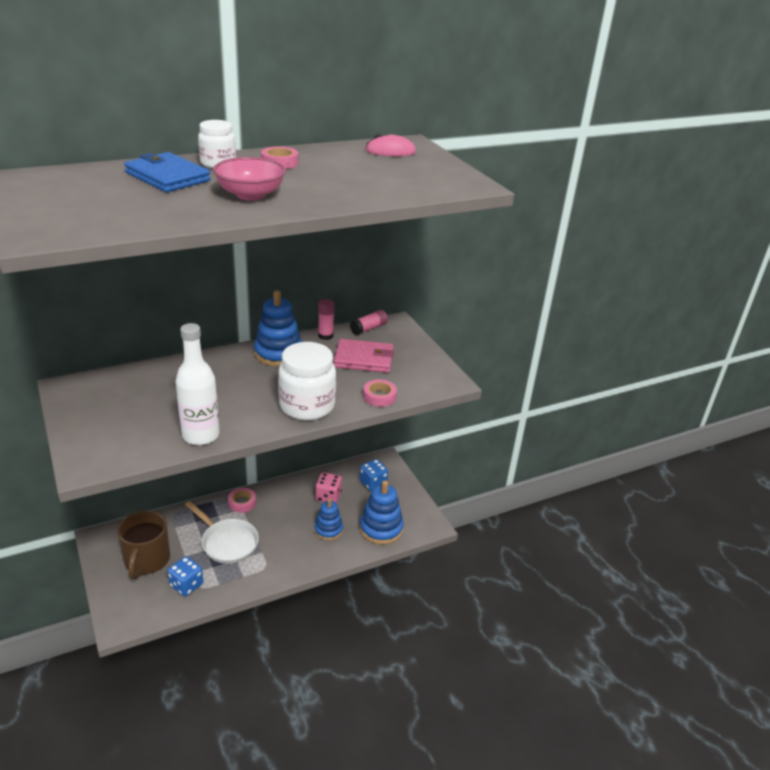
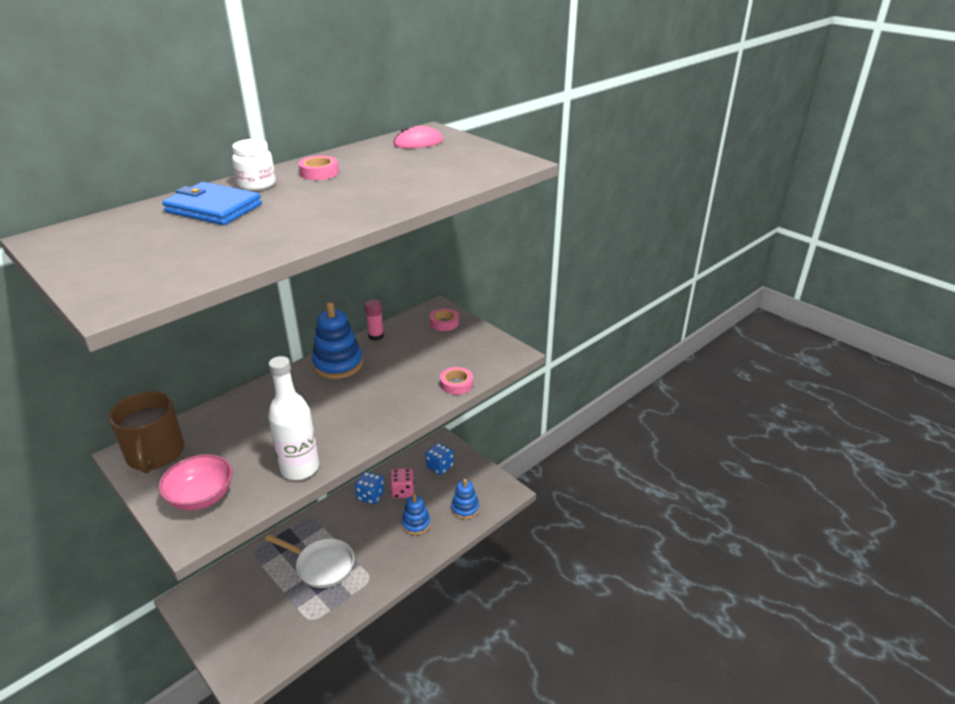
camera: 15 degrees left, 0 degrees up
(146, 560) = (245, 608): brown mug -> brown mug (155, 454)
(186, 585) = (297, 621): blue dice -> blue dice (370, 496)
(242, 502) = (320, 521): pink tape -> pink tape (444, 323)
(250, 195) = (314, 211): pink bowl -> pink bowl (201, 497)
(307, 406) = (392, 411): white jar -> none
(364, 359) = (424, 351): pink wallet -> none
(369, 328) = (414, 319): pink glue stick -> none
(381, 529) = (465, 508): blue stacking toy -> blue stacking toy, size x0.66

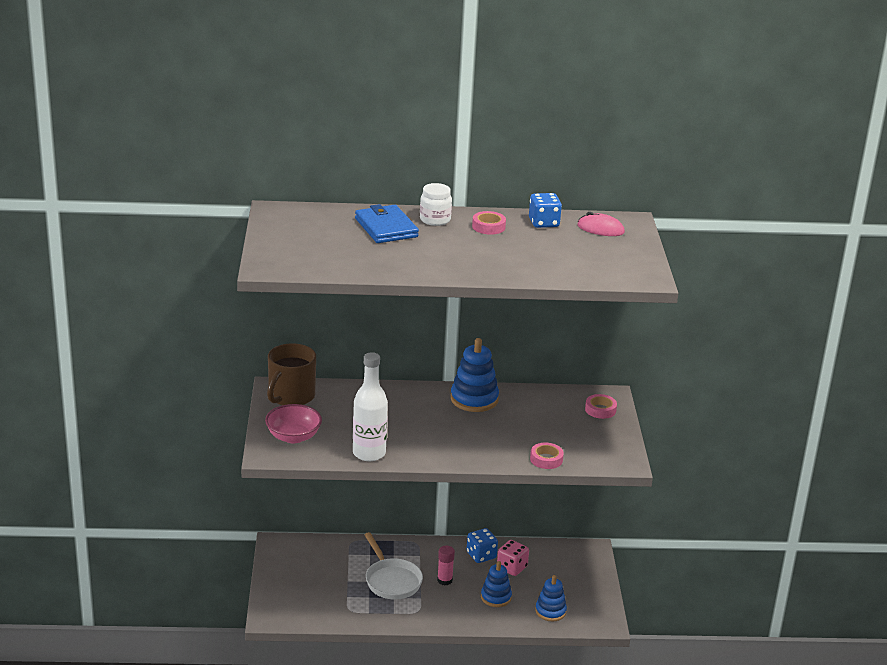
camera: 40 degrees right, 5 degrees down
(376, 336) = (530, 392): pink glue stick -> pink glue stick (444, 580)
(440, 466) = (566, 568): blue dice -> blue dice (544, 223)

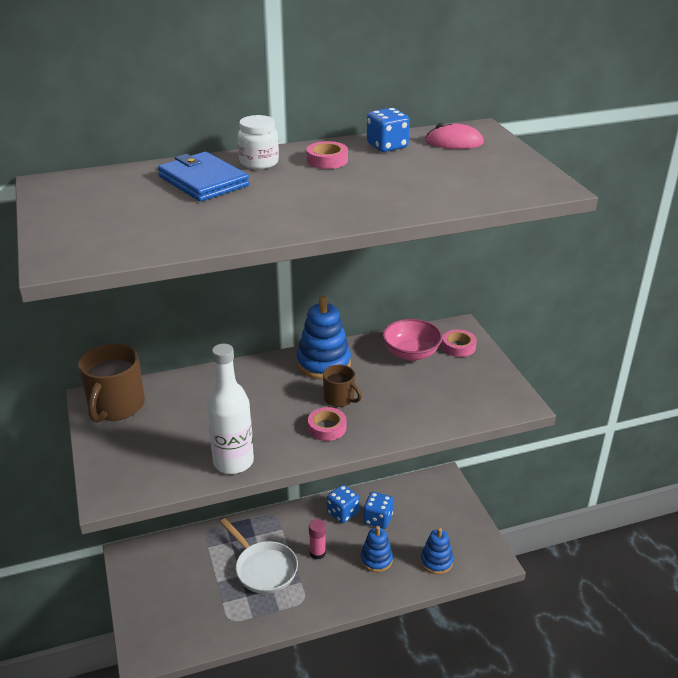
camera: 15 degrees left, 5 degrees up
(293, 437) = (134, 461): pink bowl -> pink bowl (411, 353)
(474, 428) = (339, 399): none -> brown mug
(512, 567) = (378, 519): pink dice -> blue dice
(546, 459) = (435, 420): pink tape -> pink tape (327, 428)

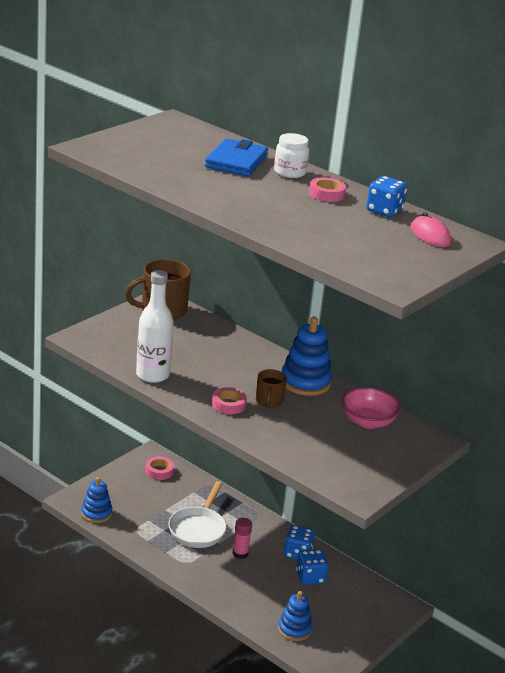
camera: 55 degrees right, 5 degrees down
(376, 559) = (263, 591): blue stacking toy -> blue stacking toy (96, 513)
(458, 347) = (407, 445): pink tape -> pink tape (159, 471)

